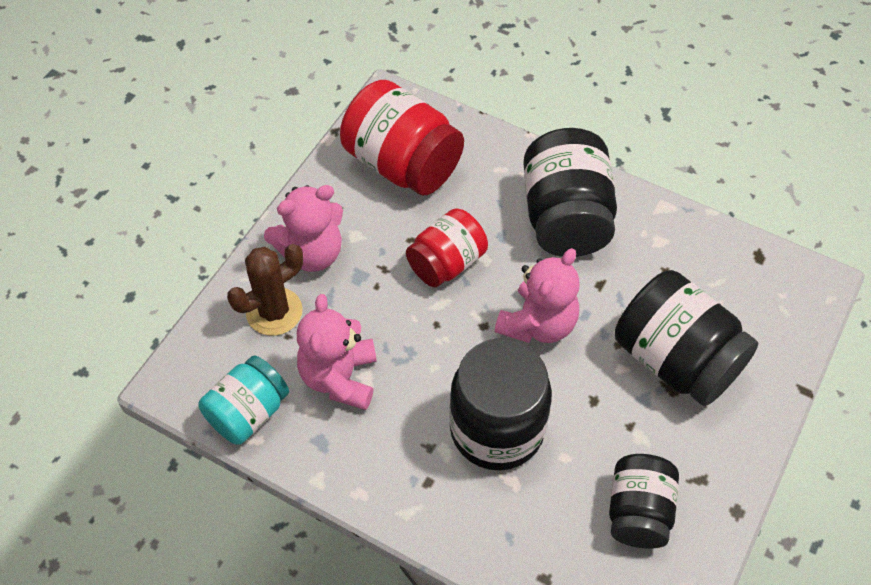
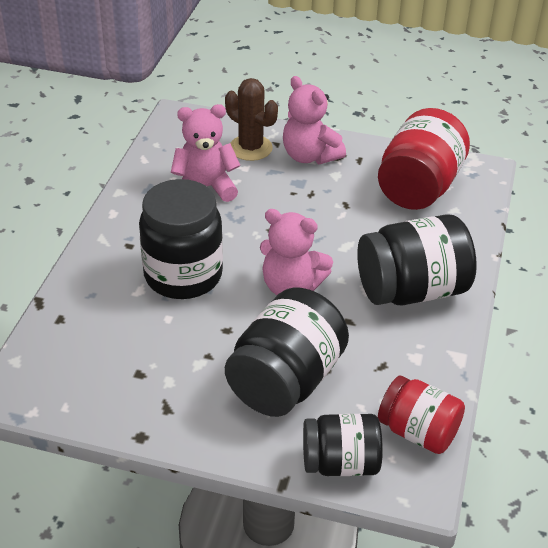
camera: 75 degrees right, 15 degrees down
(248, 413) = (164, 152): turquoise jar -> none
(446, 263) = (330, 226): red jar -> red jar (418, 432)
(638, 511) = (127, 369): black jar -> black jar (340, 463)

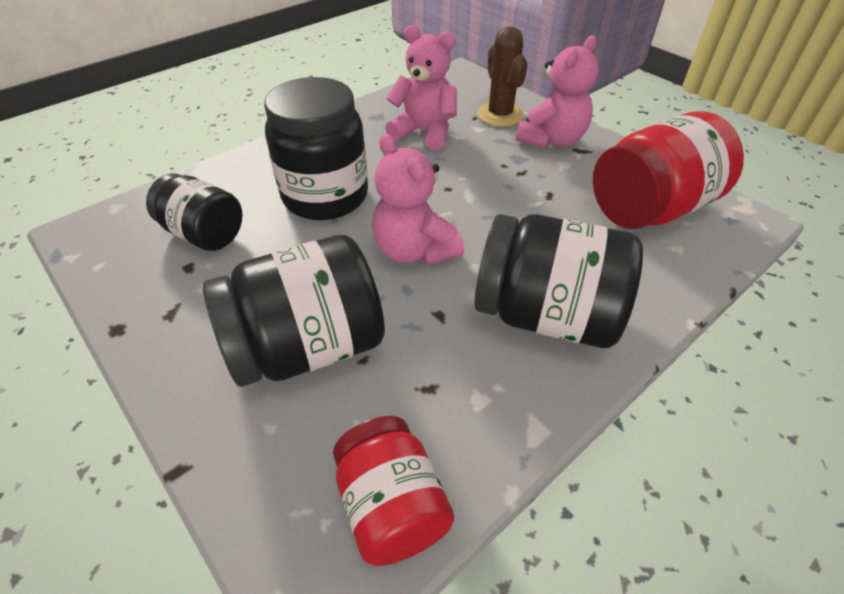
camera: 35 degrees right, 5 degrees up
(309, 156) = (552, 140): pink teddy bear -> pink teddy bear turned 135 degrees counterclockwise
(340, 463) = (260, 488): black jar -> black jar (204, 234)

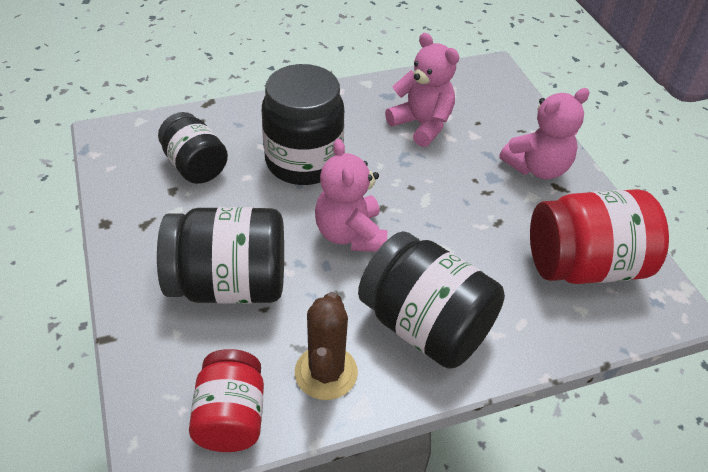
camera: 20 degrees right, 0 degrees up
(500, 115) = (503, 127): brown cactus -> brown cactus (326, 372)

